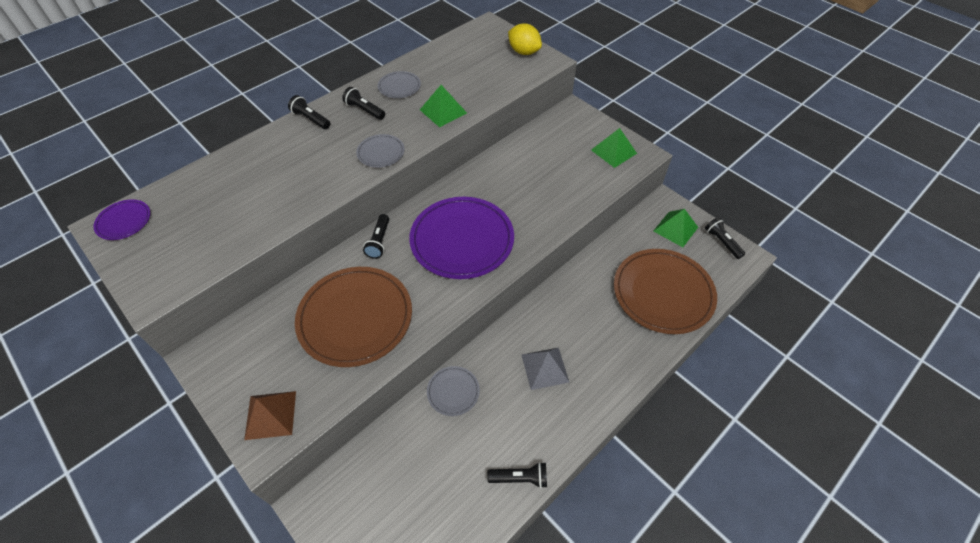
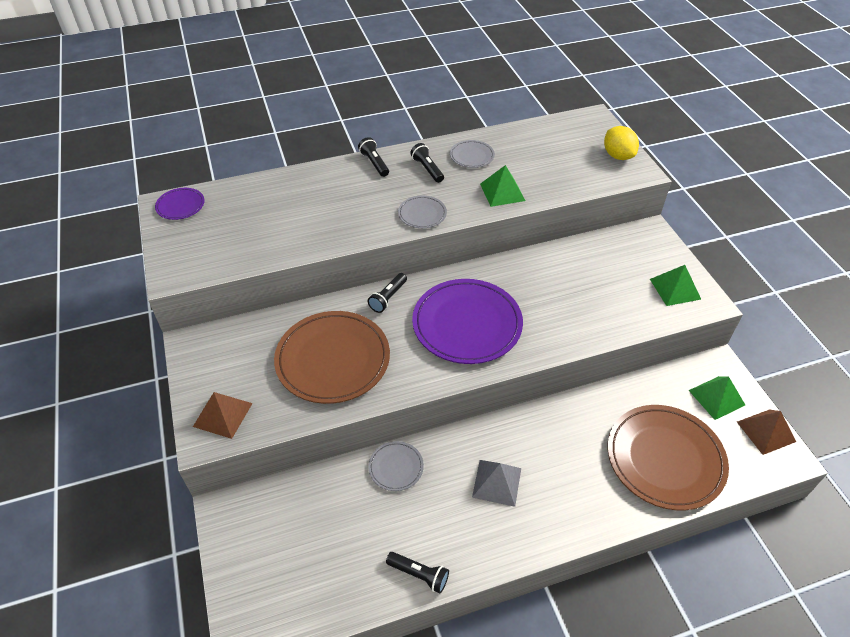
camera: 25 degrees right, 5 degrees down
(722, 242) = (766, 431): black flashlight -> brown pyramid

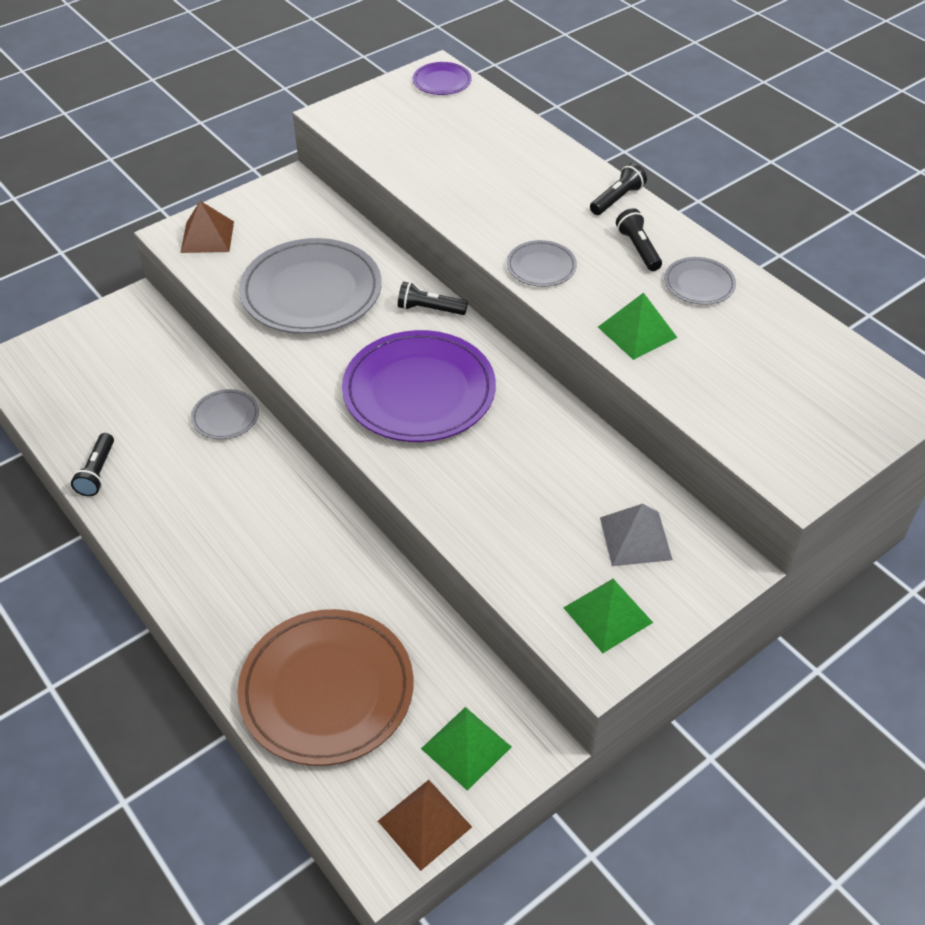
camera: 70 degrees right, 0 degrees up
(333, 359) = (311, 292): brown plate -> grey plate
(427, 169) = (638, 249): black flashlight -> black flashlight turned 60 degrees counterclockwise
(496, 482) = (232, 513): grey pyramid -> grey pyramid (635, 538)
(618, 156) = (822, 448): yellow lemon -> none

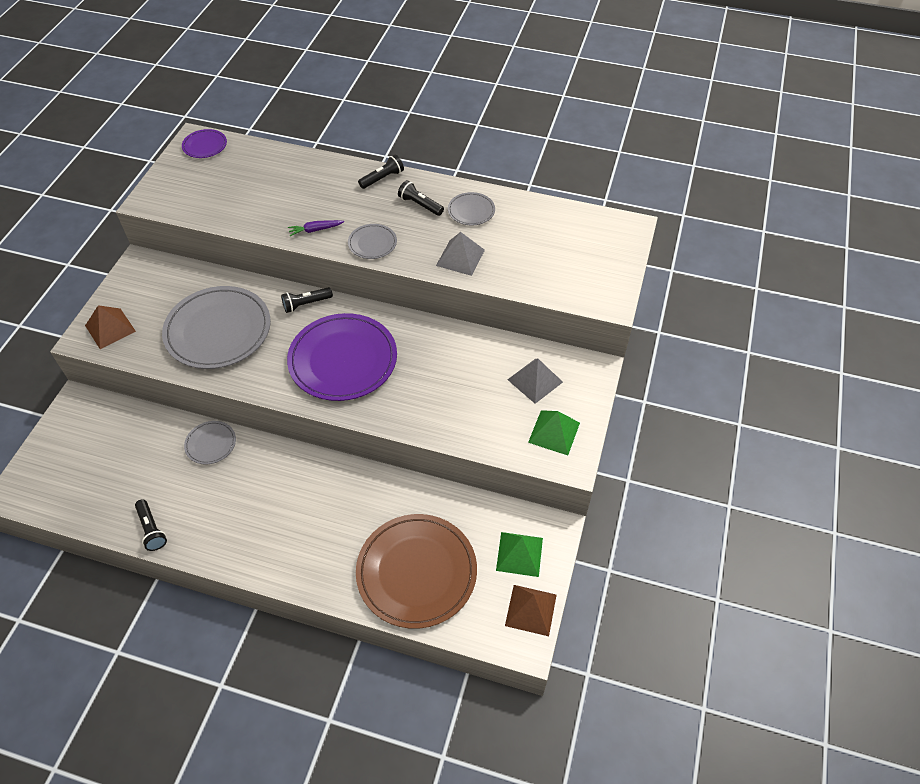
camera: 35 degrees left, 5 degrees up
(487, 222) = (315, 230): none -> purple carrot
(617, 199) = (382, 178): black flashlight -> black flashlight turned 45 degrees clockwise
(637, 332) = (460, 257): green pyramid -> grey pyramid

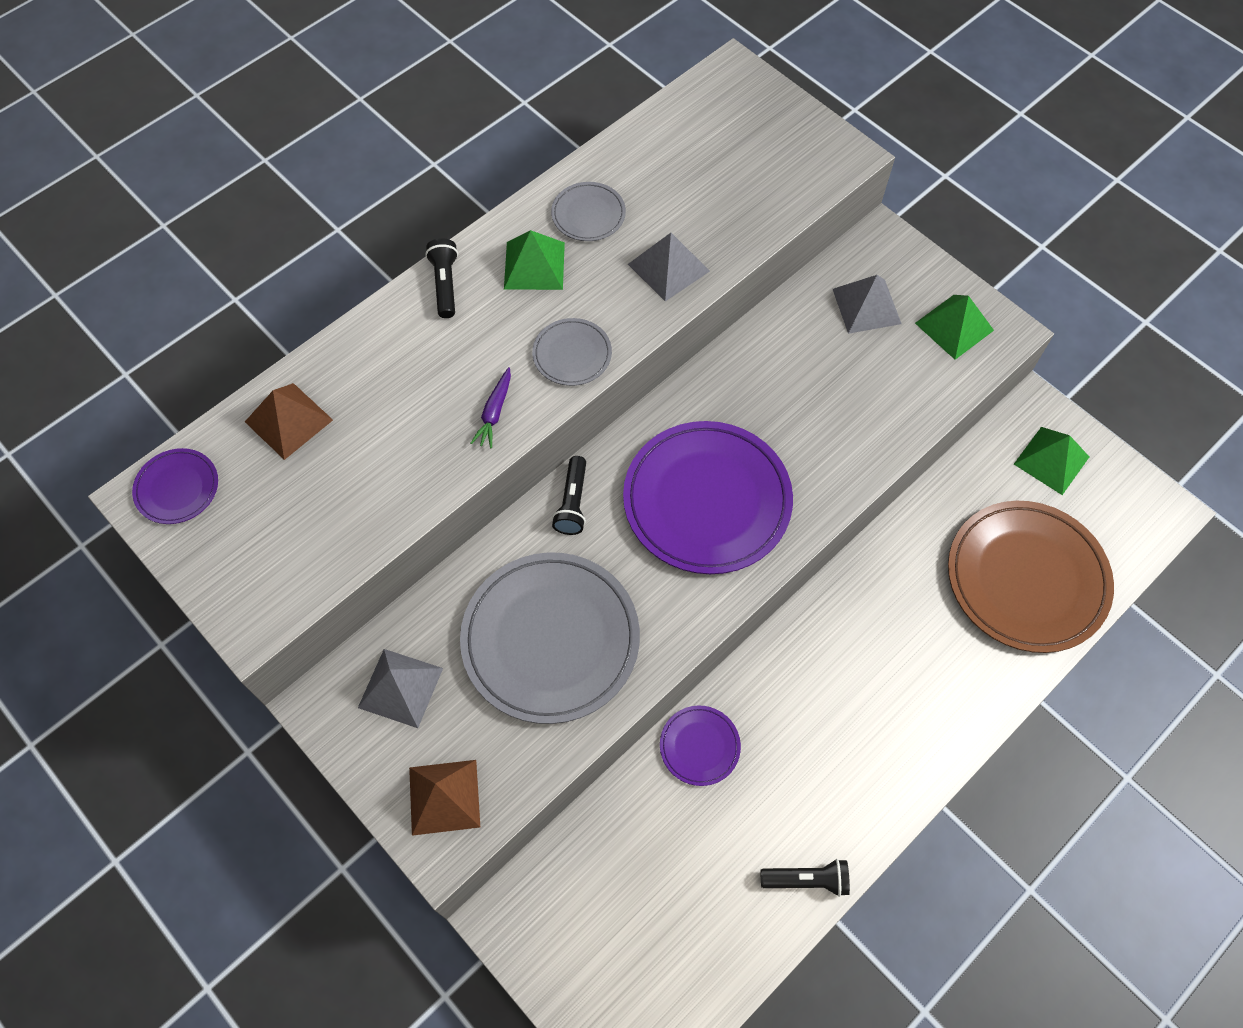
camera: 60 degrees left, 10 degrees up
(162, 286) = (400, 687): none -> grey pyramid
(211, 444) = (699, 746): grey plate -> purple plate
(420, 205) = (534, 265): black flashlight -> green pyramid
(530, 610) = (1127, 485): brown pyramid -> brown pyramid (289, 421)

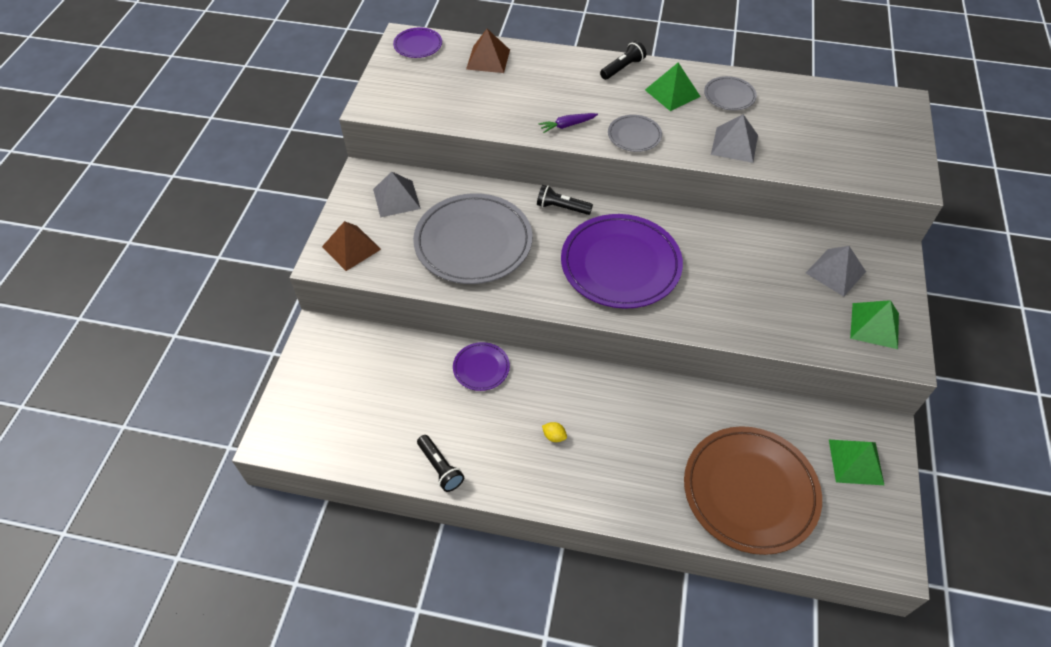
camera: 55 degrees right, 10 degrees down
(572, 503) = (562, 208): black flashlight -> black flashlight turned 45 degrees clockwise
(844, 726) = (554, 436): none -> yellow lemon

